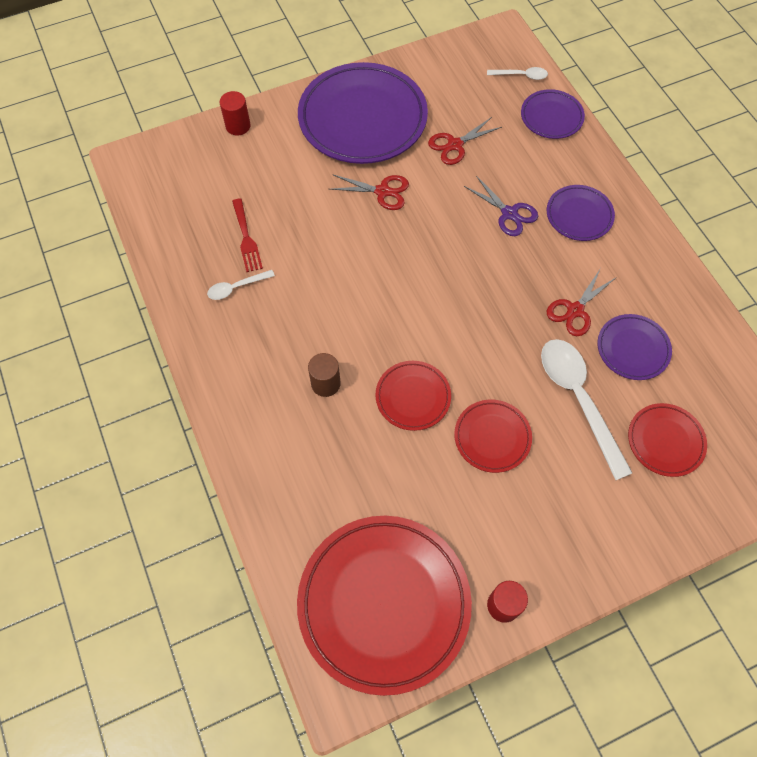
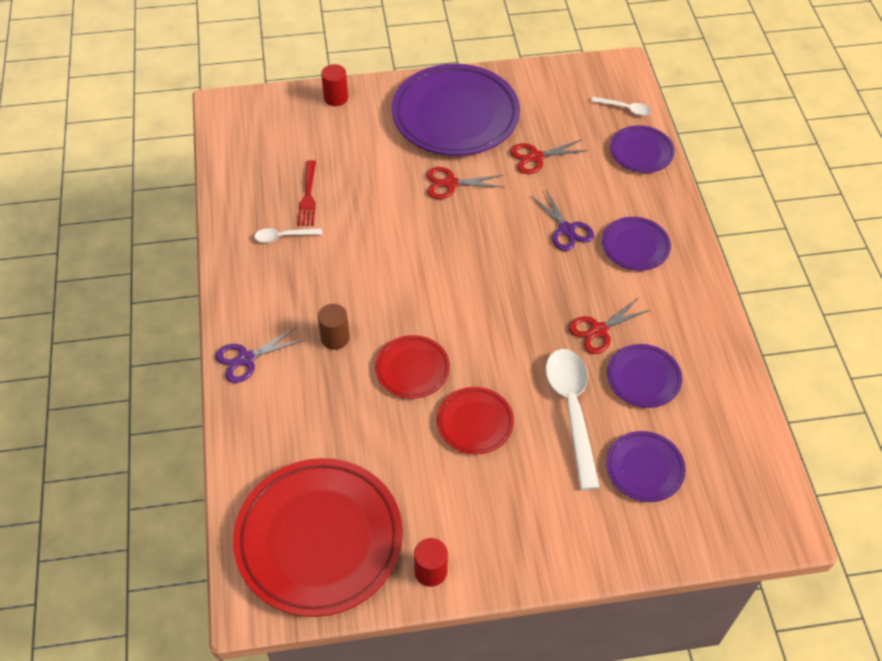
camera: 15 degrees right, 10 degrees down
(244, 429) = (246, 359): none -> purple scissors
(382, 191) = (450, 183): red scissors -> red scissors turned 150 degrees clockwise
(665, 441) = (644, 468): red plate -> purple plate

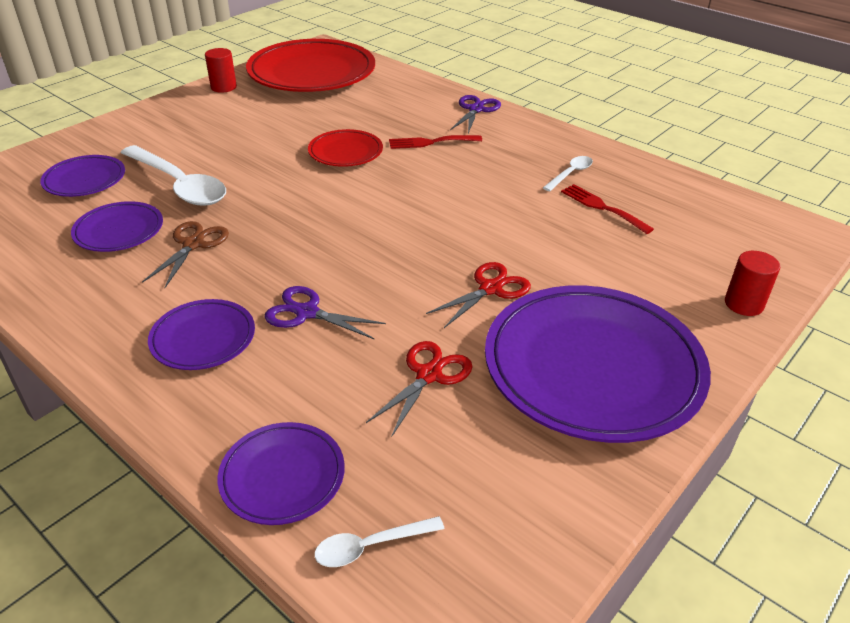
camera: 140 degrees right, 15 degrees down
(335, 338) = (430, 142): brown cylinder -> red fork
(475, 423) = (260, 148): red plate -> none
(599, 330) = (193, 244): red scissors -> brown scissors

